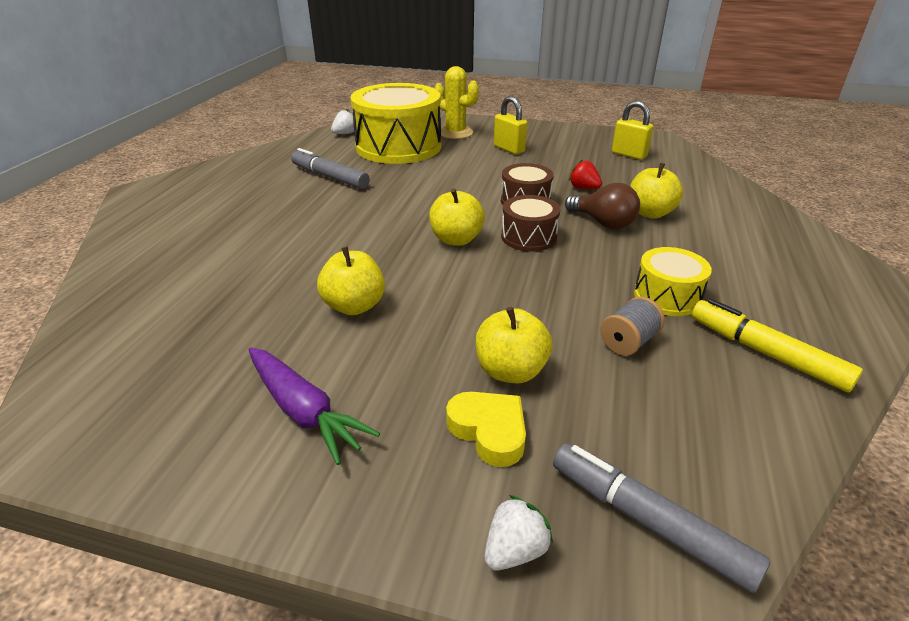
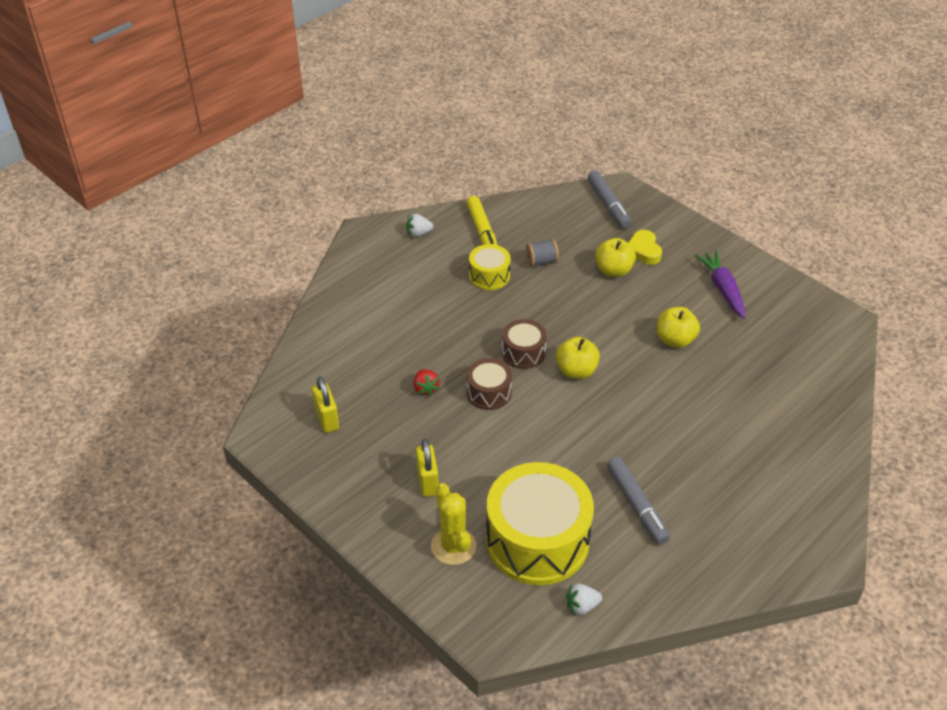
camera: 150 degrees left, 10 degrees up
(515, 550) = (661, 215): white strawberry -> white strawberry (418, 233)
(603, 223) = (457, 344): brown light bulb -> none
(650, 213) = (411, 339): yellow apple -> none

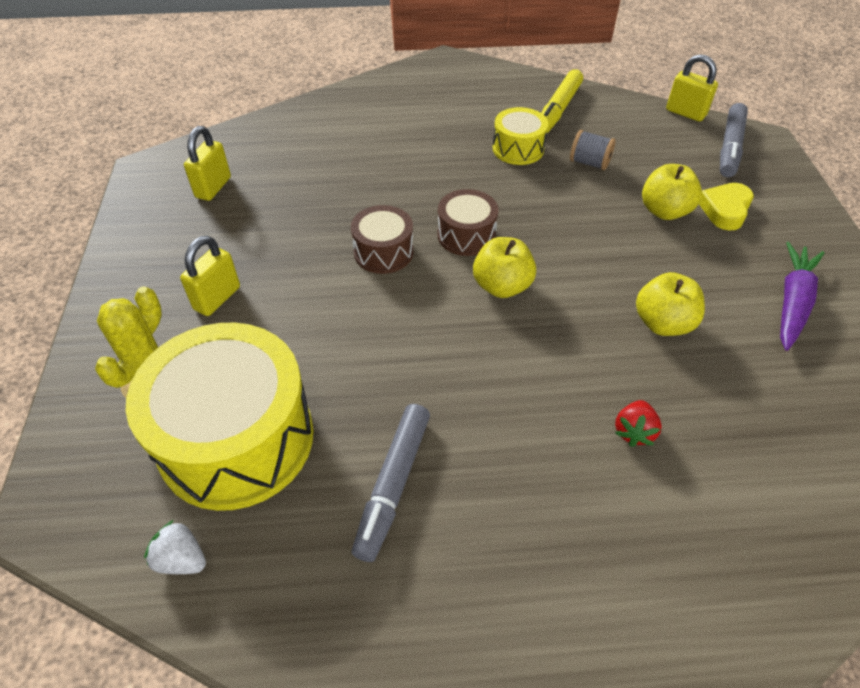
camera: 40 degrees right, 5 degrees up
(418, 233) = (493, 83): white strawberry -> none
(425, 388) = (329, 212): red strawberry -> red strawberry (633, 431)
(561, 192) = (685, 113): none -> yellow padlock

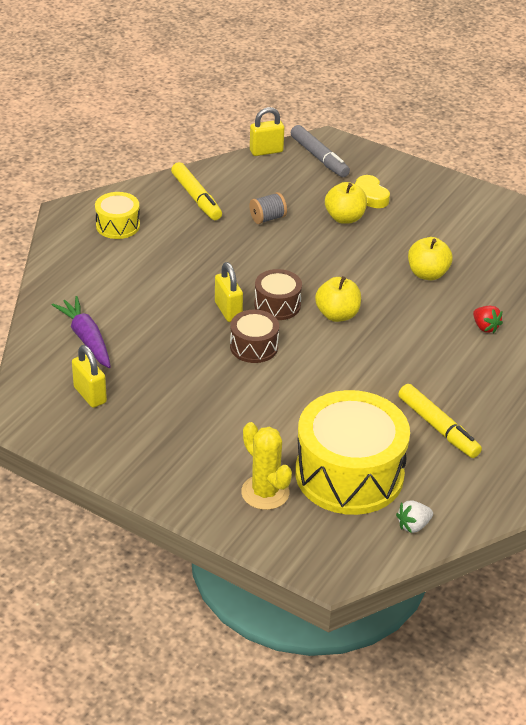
camera: 55 degrees left, 10 degrees down
(217, 298) = (218, 438): yellow padlock -> yellow padlock (228, 311)
(393, 485) = (438, 427): grey marker -> yellow marker
(518, 149) = (217, 238): yellow drum -> yellow drum (118, 225)
(792, 302) = (459, 222): purple carrot -> purple carrot (86, 339)

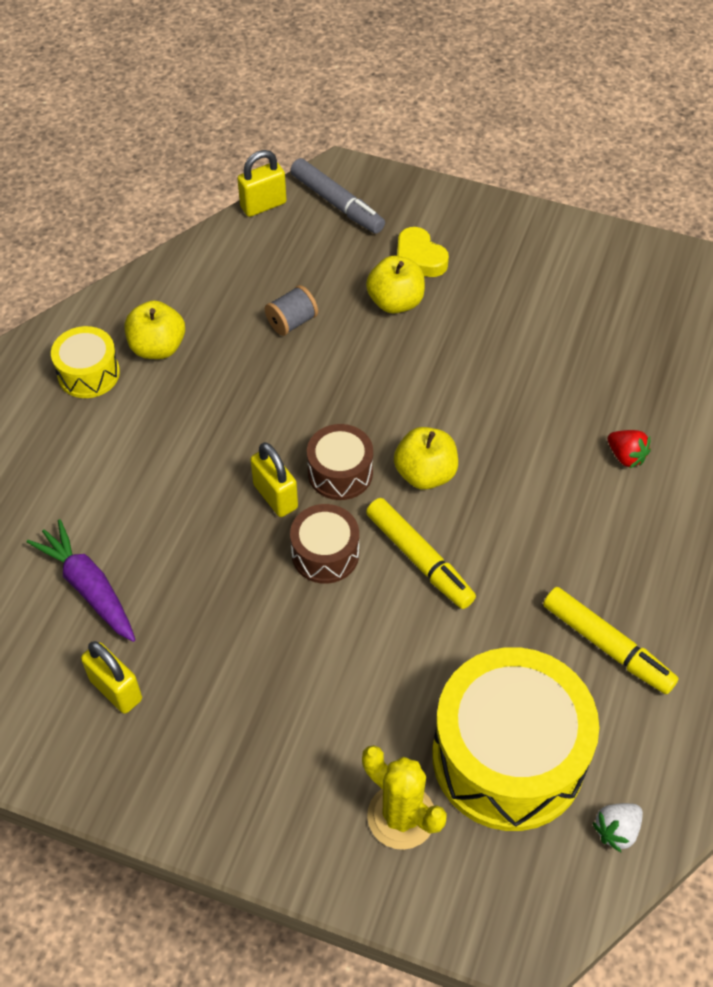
camera: 10 degrees left, 15 degrees up
(196, 198) = (187, 304): yellow marker -> yellow marker (419, 559)
(427, 274) = (528, 378): yellow apple -> yellow apple (157, 347)

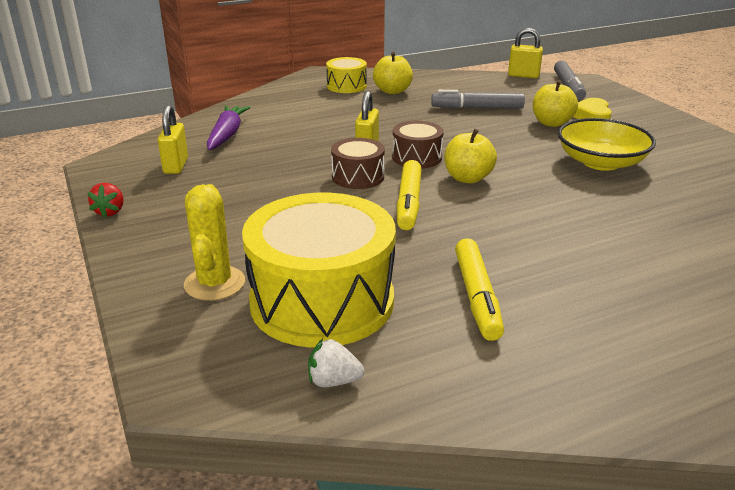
camera: 45 degrees right, 25 degrees down
(292, 322) = (477, 108): grey spool -> grey marker
(508, 351) = (601, 162): none -> yellow bowl
(626, 456) = (628, 231): red strawberry -> red strawberry (110, 212)

